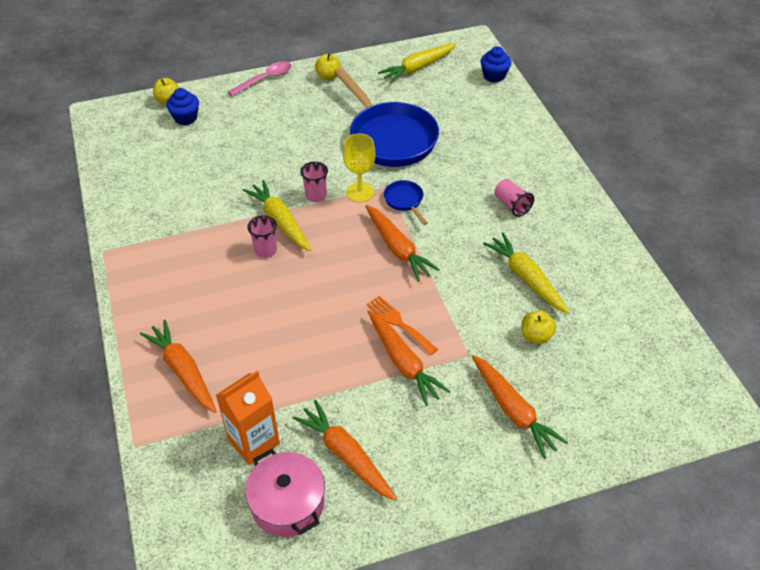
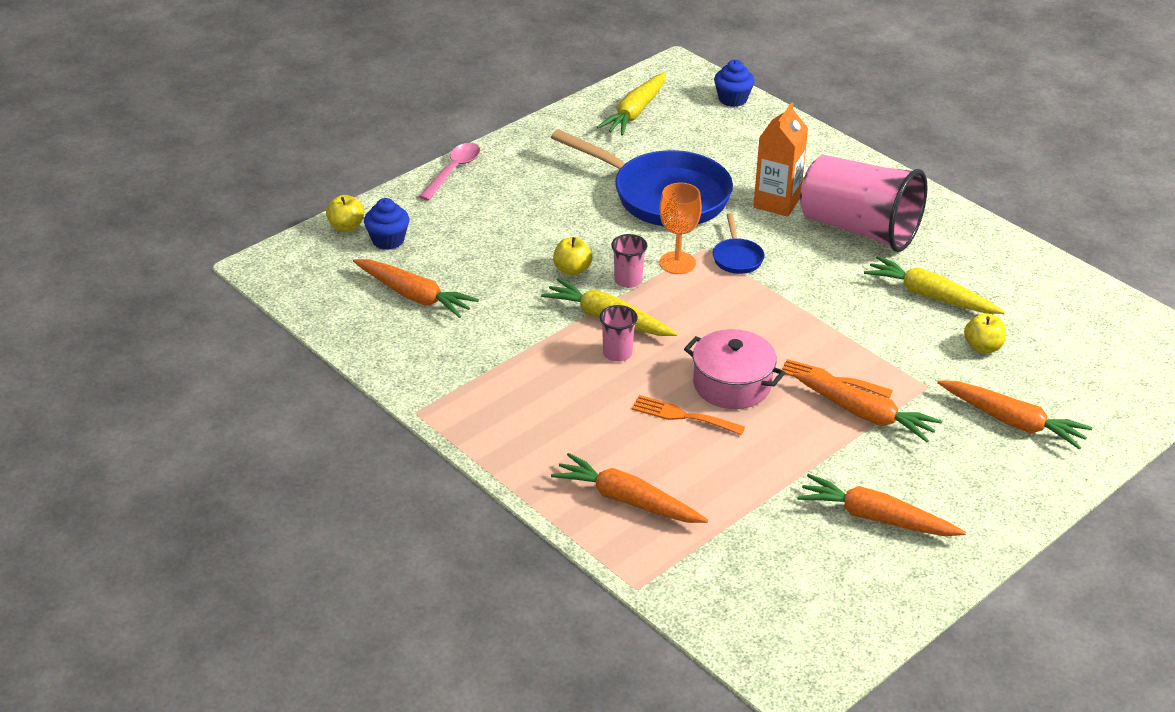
camera: 25 degrees left, 10 degrees down
(254, 442) = (767, 539): orange carton -> orange carton (777, 202)
(272, 316) = (682, 416): none -> orange fork
(287, 503) = (851, 581): pink pot -> pink pot (732, 384)
(328, 76) = (532, 148): yellow apple -> yellow apple (572, 270)
(360, 192) = (677, 263): yellow goblet -> orange goblet
(397, 248) = (768, 307): orange carrot -> orange carrot (414, 296)
(405, 201) = (737, 257): blue pan -> blue pan turned 135 degrees counterclockwise
(511, 205) = (859, 229): pink cup -> pink cup, size x2.44

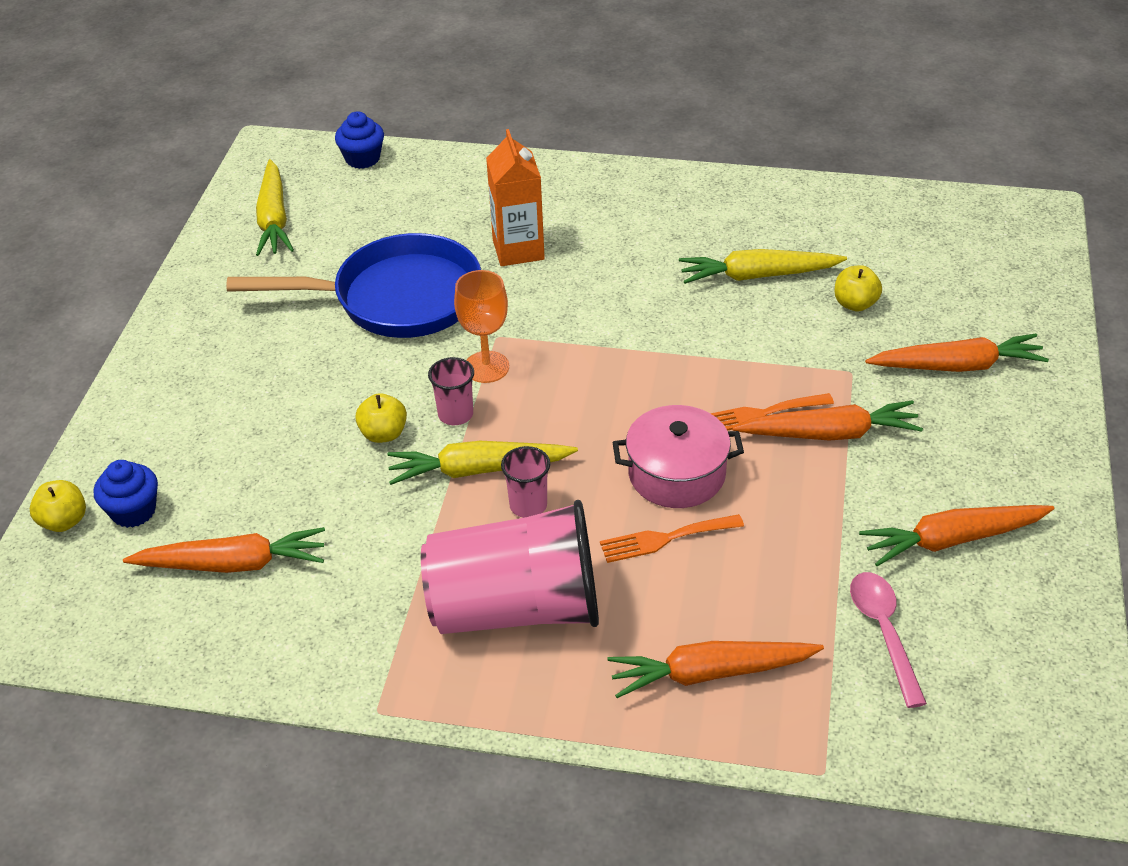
camera: 35 degrees left, 5 degrees up
(453, 171) = (131, 385): pink spoon -> pink spoon (883, 632)
(737, 257) = (540, 330): blue pan -> none
(859, 229) = (624, 239): pink cup -> pink cup (516, 608)

